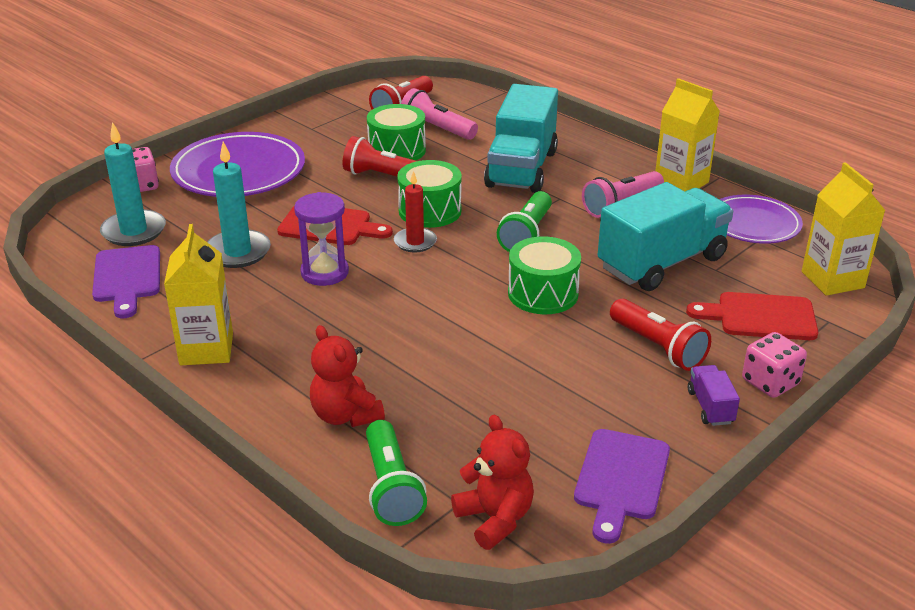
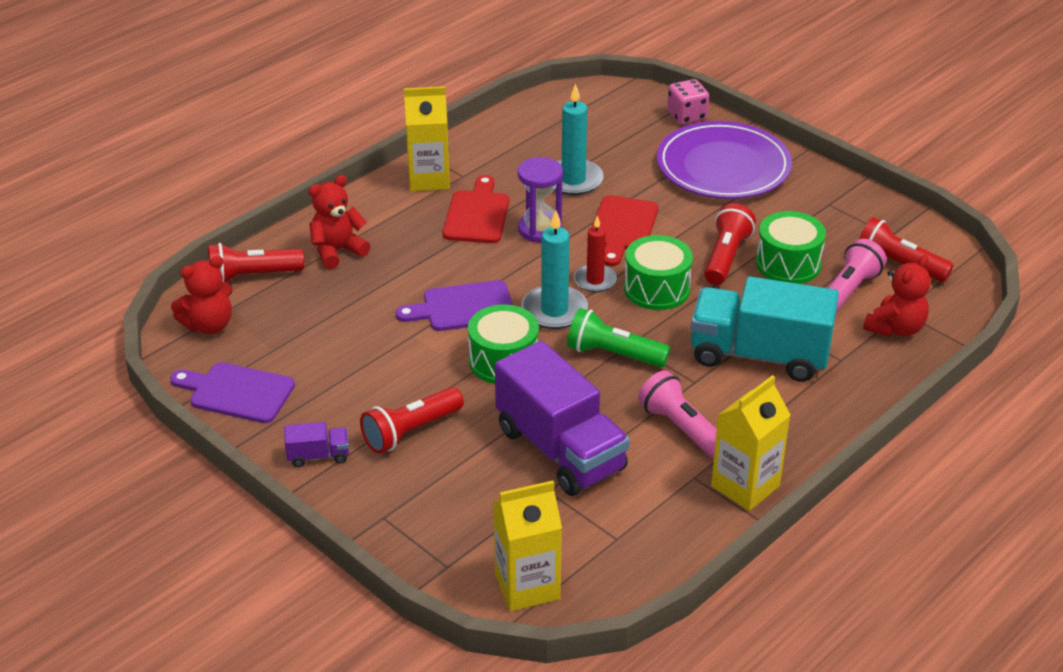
camera: 90 degrees right, 5 degrees up
(127, 277) = (531, 130): purple cutting board -> purple cutting board (463, 307)
(134, 231) = (606, 123): turquoise candle -> turquoise candle (554, 310)
(391, 487) = (252, 276): green flashlight -> red flashlight
(484, 115) = (895, 328): none -> red teddy bear
(662, 263) = (560, 450): turquoise truck -> purple truck
(753, 224) = (649, 538): purple plate -> none
(760, 316) = (457, 512): red cutting board -> red cutting board (477, 214)
(770, 382) = (348, 502): pink dice -> none

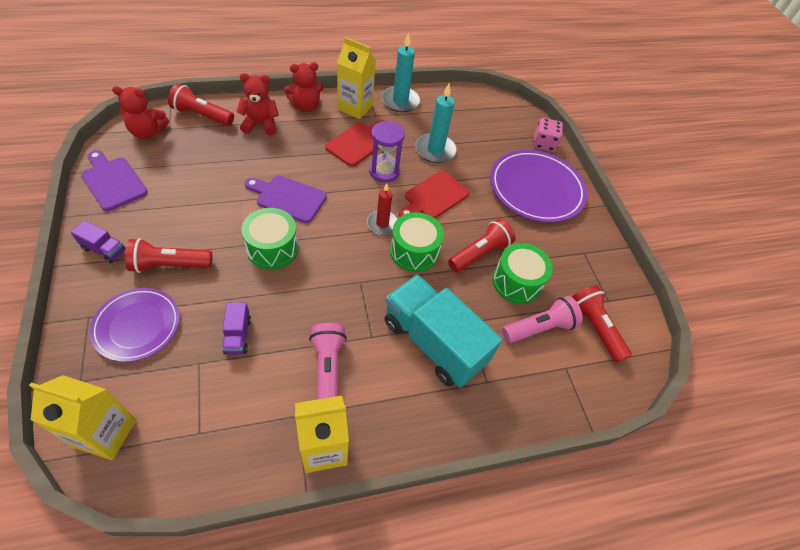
camera: 25 degrees right, 15 degrees up
(446, 496) = (137, 326): none -> purple plate
(554, 310) = (337, 231): turquoise candle -> turquoise candle (400, 101)
(560, 450) = (238, 335): purple truck -> purple truck, size x0.42
(613, 354) = (341, 283): green flashlight -> none
(895, 328) = (549, 379): red teddy bear -> red teddy bear (305, 106)

